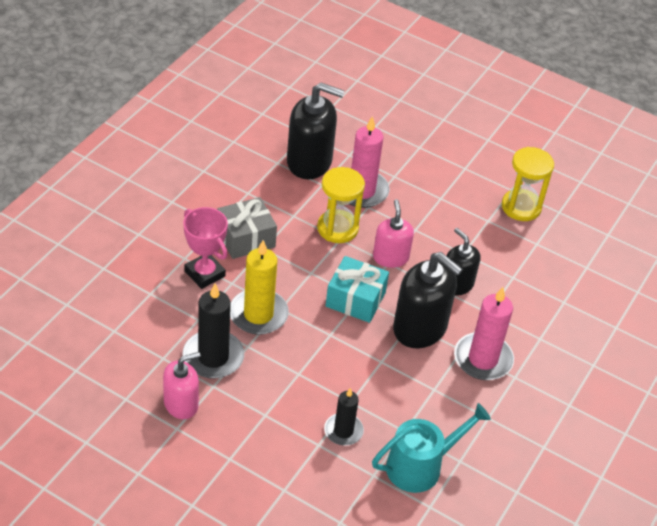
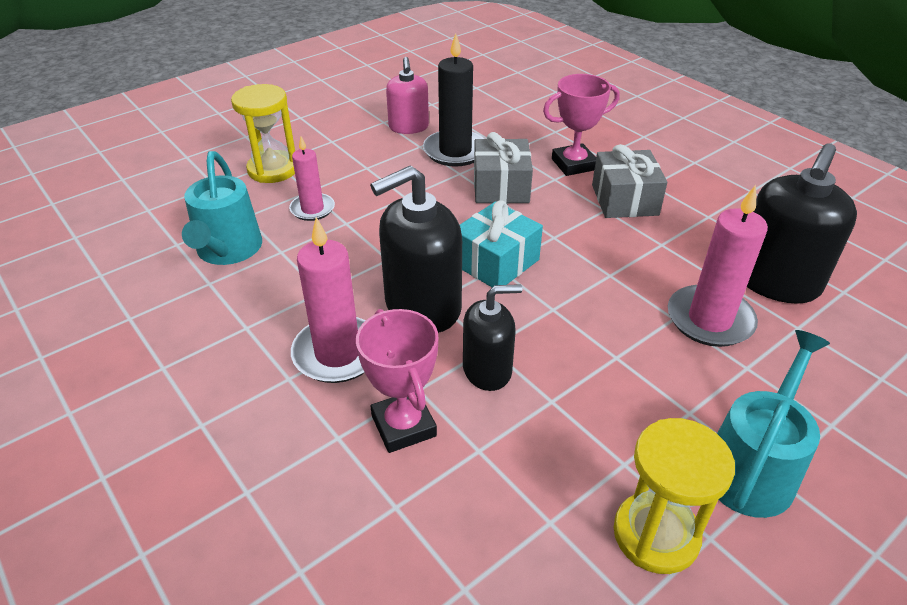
camera: 115 degrees right, 5 degrees down
(258, 314) = (501, 187): yellow candle -> grey gift
(337, 228) = (631, 277): yellow hourglass -> yellow hourglass (273, 169)
(343, 431) = (312, 209): black candle -> pink candle
(390, 257) = (562, 313): pink soap dispenser -> none
(463, 175) = (752, 467): none -> turquoise watering can
(516, 312) = (403, 426): none -> pink trophy

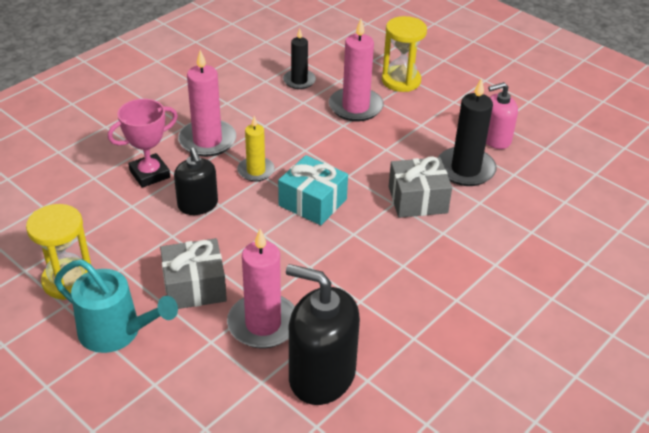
camera: 80 degrees right, 0 degrees up
(228, 250) = (299, 81): turquoise watering can -> black candle
(312, 209) = (355, 107): pink candle -> pink candle, size x1.61
(422, 306) = (256, 171): black soap dispenser -> yellow candle
(573, 164) = (472, 245): pink trophy -> none
(624, 200) = (422, 278): grey gift -> grey gift (194, 286)

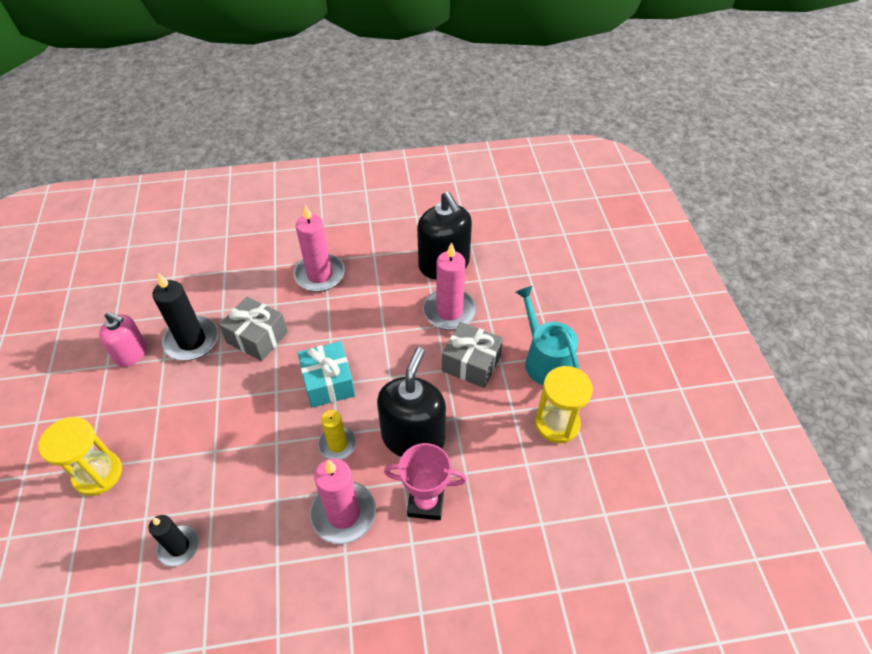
camera: 140 degrees left, 10 degrees up
(198, 205) = (413, 437): black soap dispenser -> black soap dispenser, size x1.62
(355, 107) = (178, 466): pink candle -> pink candle (320, 275)

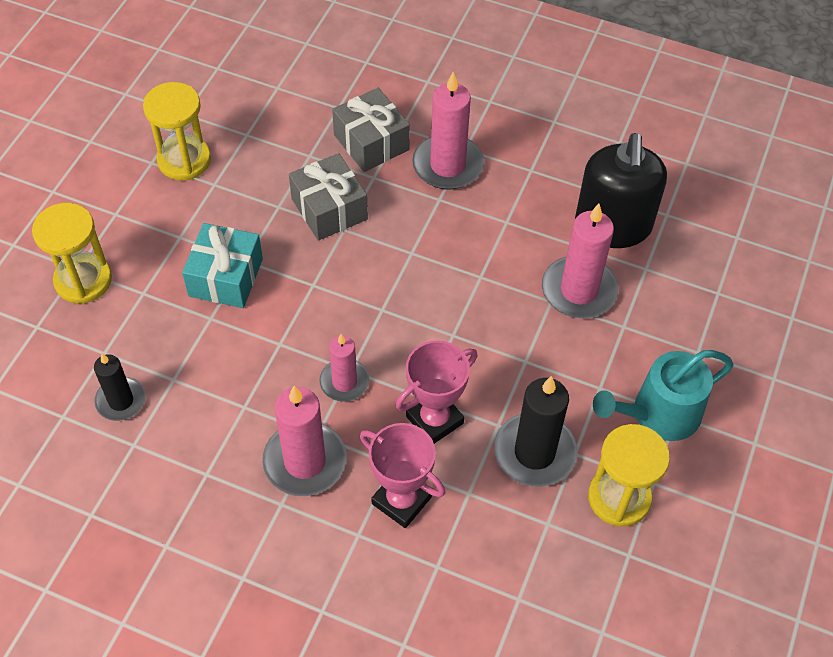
camera: 30 degrees right, 5 degrees up
(131, 353) = (184, 160): pink soap dispenser -> yellow hourglass
(192, 340) = (255, 177): black candle -> black candle (534, 452)
(328, 382) = (377, 305): turquoise gift -> turquoise gift (226, 277)
(337, 444) = (344, 382): yellow candle -> pink candle
(413, 437) = (434, 420): black soap dispenser -> pink trophy
(471, 363) = (562, 369): grey gift -> grey gift (371, 142)
(545, 361) = (659, 414): turquoise watering can -> turquoise watering can turned 120 degrees counterclockwise

